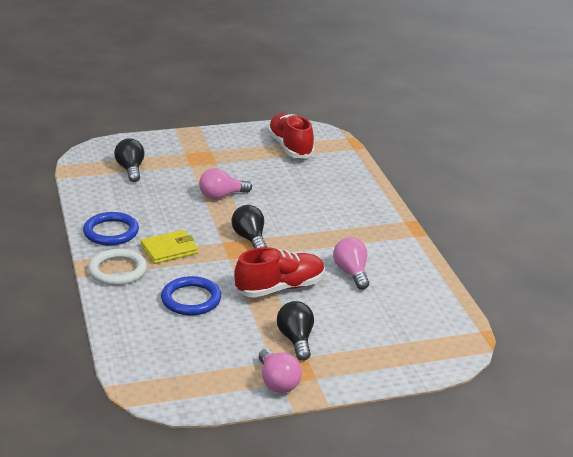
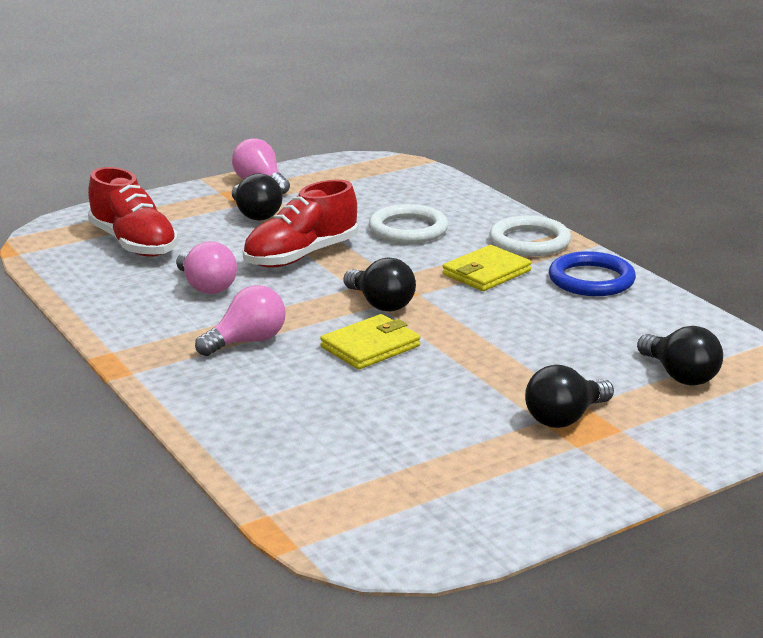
camera: 165 degrees right, 5 degrees down
(191, 299) = (408, 229): blue ring -> white ring
(205, 161) = (565, 418): none -> black light bulb
(221, 196) = (476, 358): pink light bulb -> pink light bulb (247, 342)
(272, 212) = (370, 346): none -> yellow wallet
(290, 147) = (416, 489): red shoe -> red shoe (133, 243)

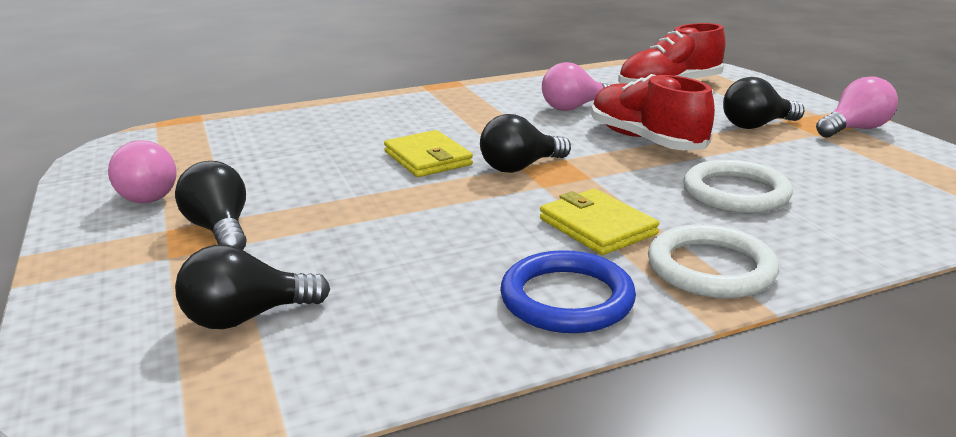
camera: 100 degrees right, 0 degrees up
(247, 342) = (460, 118): pink light bulb -> pink light bulb (147, 194)

